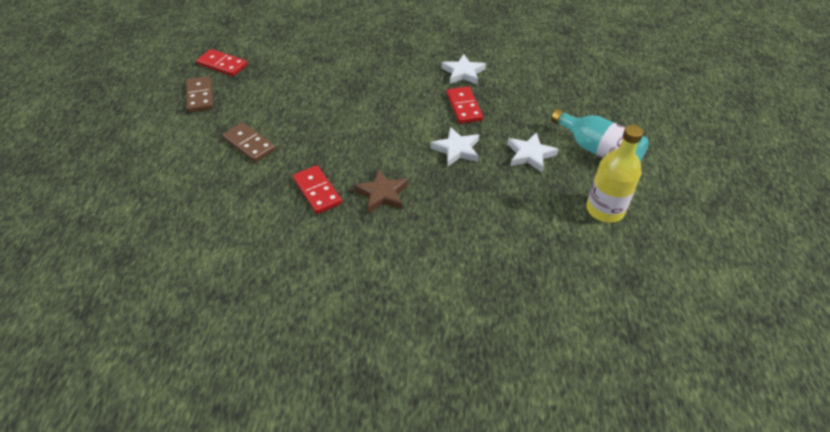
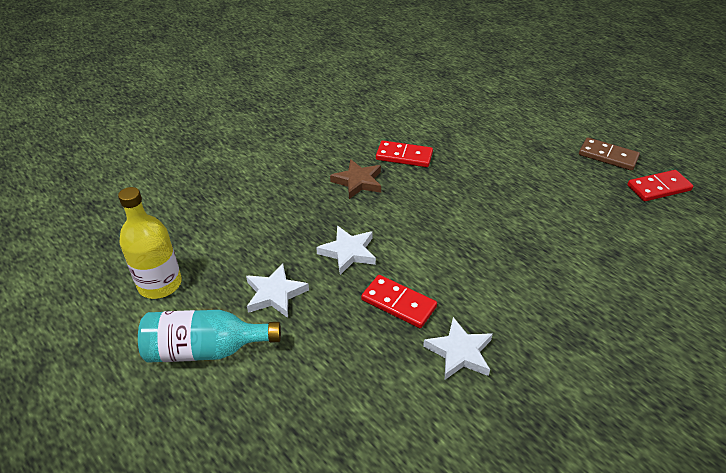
camera: 135 degrees right, 5 degrees down
(249, 144) = (502, 152): brown domino -> none

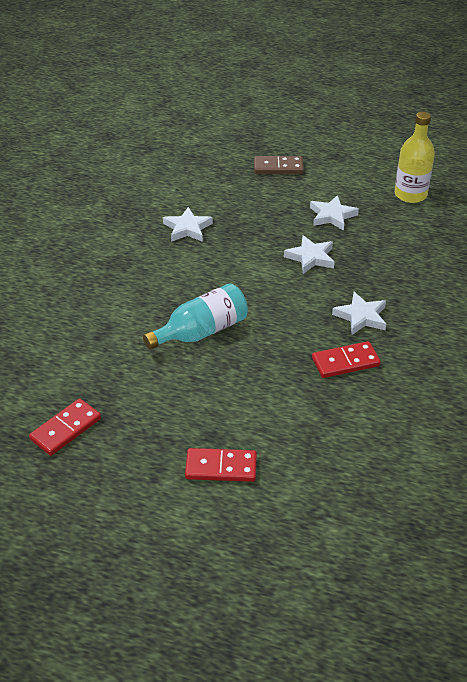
camera: 150 degrees right, 0 degrees up
(205, 349) = (338, 178): turquoise bottle -> turquoise bottle (201, 331)
(358, 182) = (361, 316): brown star -> white star
(398, 303) = (246, 239): red domino -> red domino (221, 467)
(608, 156) = (130, 455): brown domino -> brown domino (278, 167)

